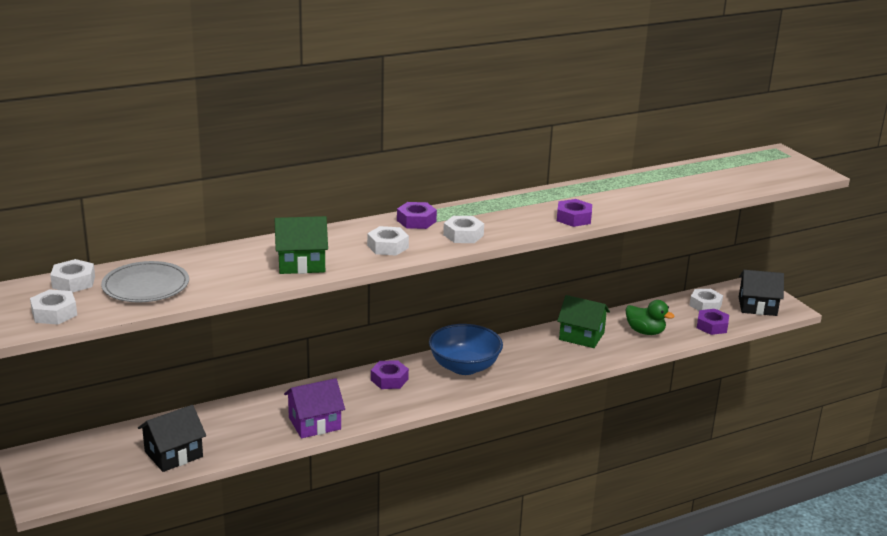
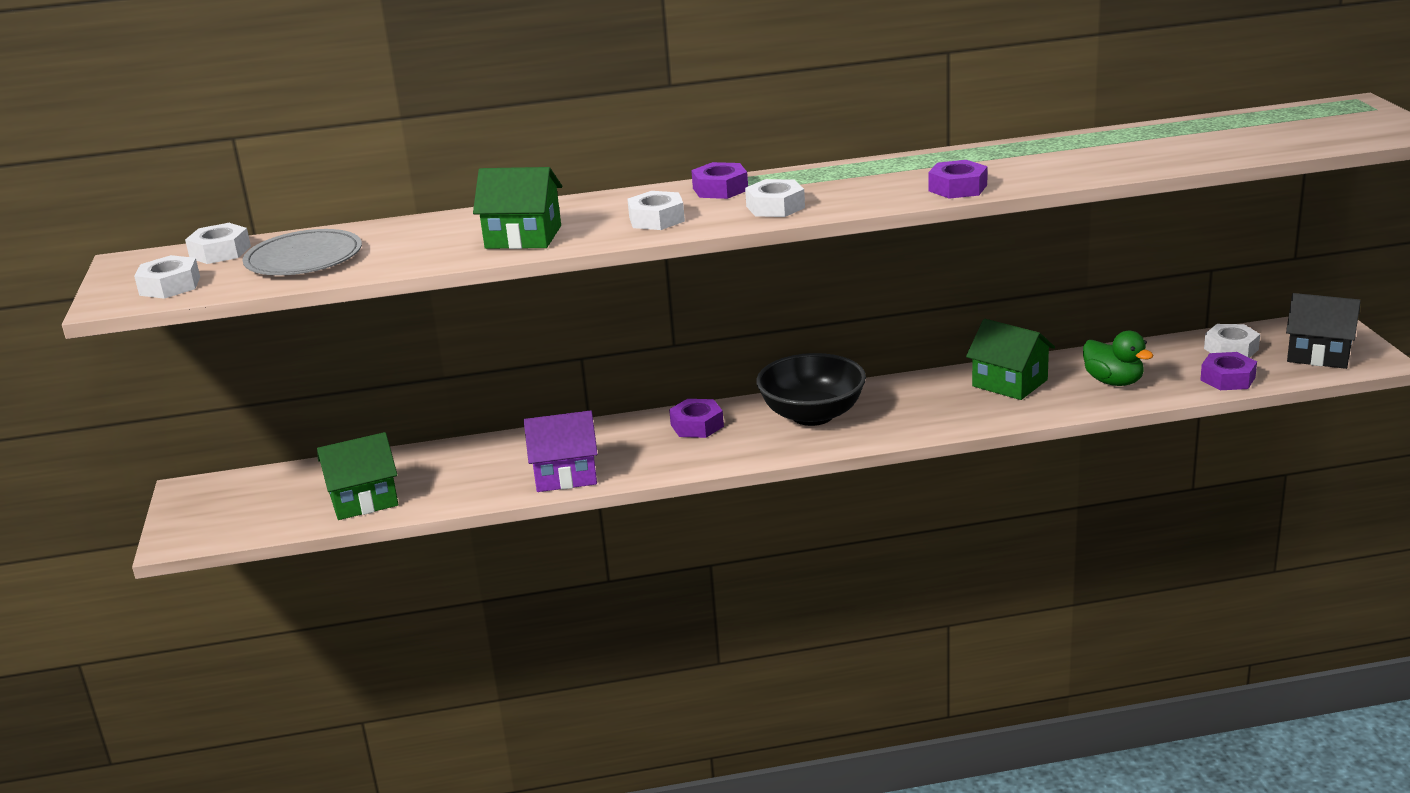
camera: 20 degrees right, 0 degrees up
(173, 454) = (363, 500): black house -> green house
(464, 367) = (812, 415): blue bowl -> black bowl

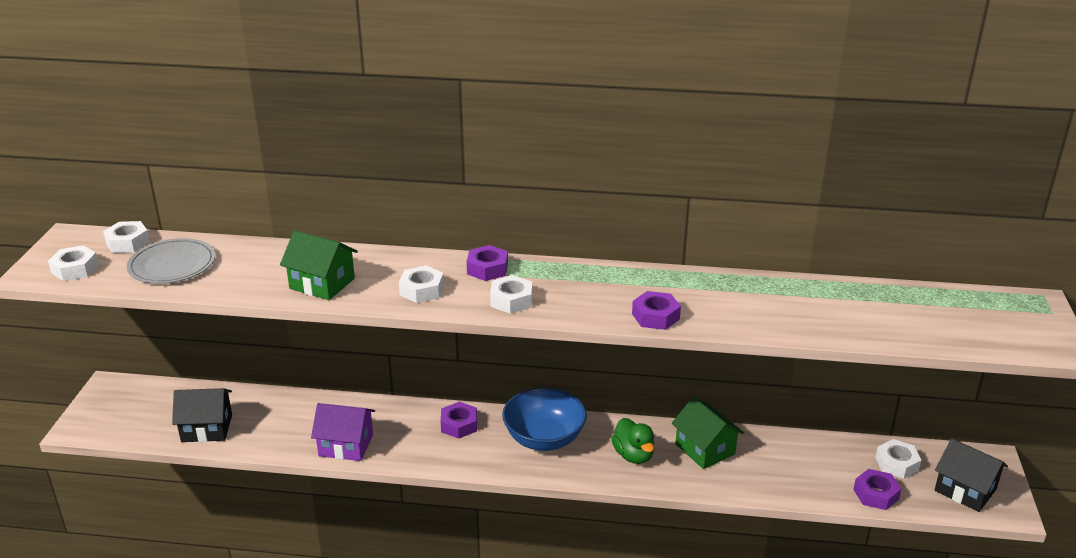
camera: 15 degrees right, 5 degrees up
(363, 500) = (207, 428): green house -> black house
(812, 415) = (544, 439): black bowl -> blue bowl
(1113, 382) = (784, 471): green duck -> green duck (633, 455)

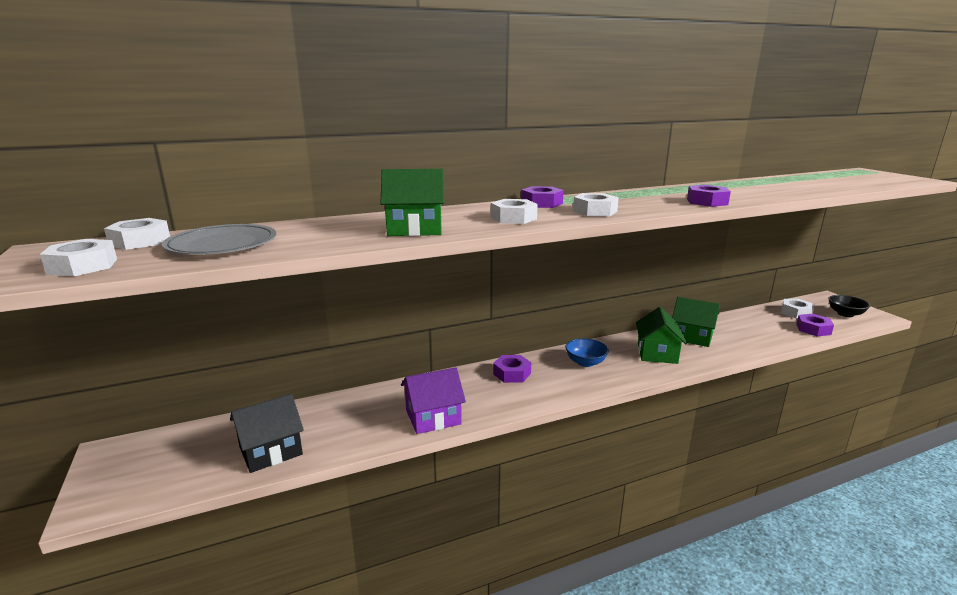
camera: 30 degrees left, 10 degrees down
(544, 439) = (585, 362): blue bowl -> blue bowl, size x0.58
(633, 455) = (657, 353): green duck -> green house
(965, 490) = (845, 314): black house -> black bowl

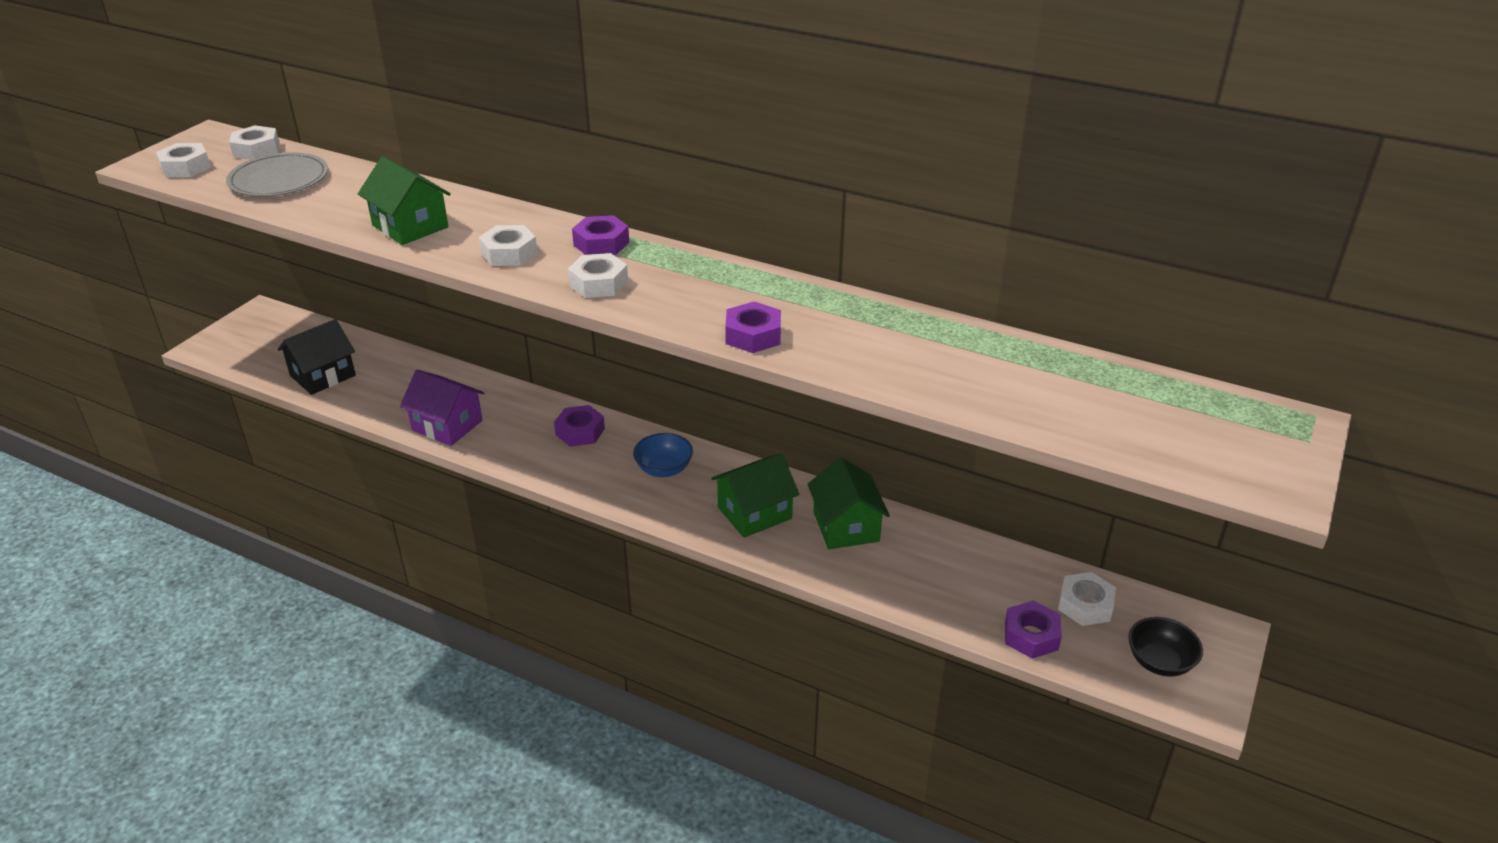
camera: 50 degrees right, 15 degrees up
(270, 451) = (322, 375): black house -> black house turned 60 degrees counterclockwise

